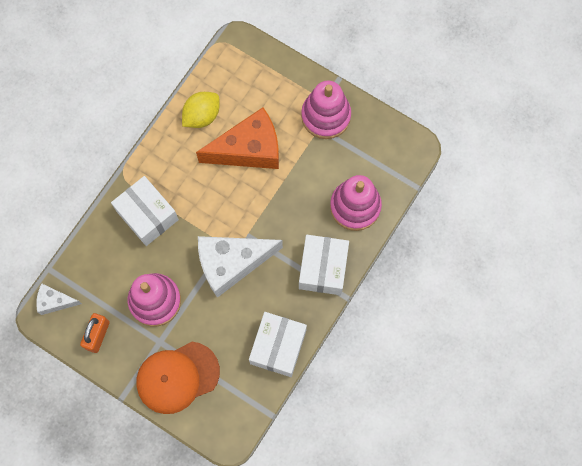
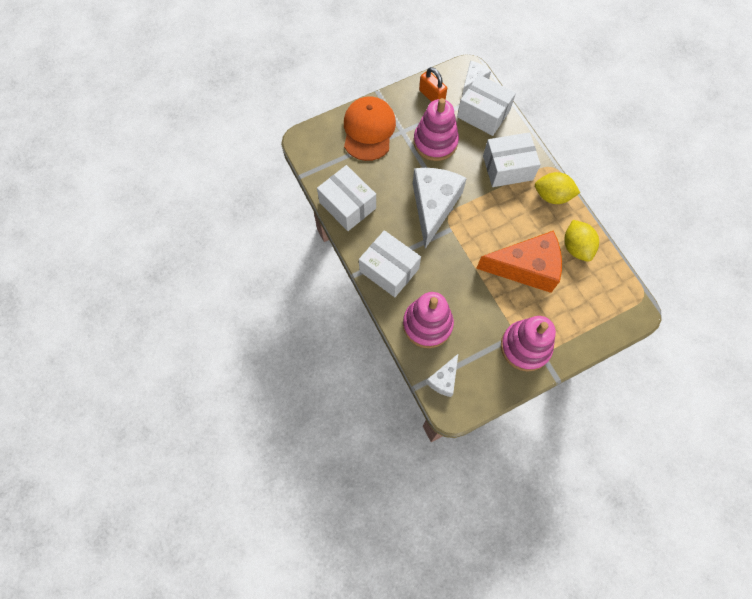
camera: 120 degrees right, 5 degrees down
(93, 270) = (483, 114): none -> white box
(157, 160) = (552, 196): none -> yellow lemon
(249, 149) = (526, 268): orange cheese -> orange cheese turned 105 degrees counterclockwise
(396, 167) = (444, 379): none -> white cheese

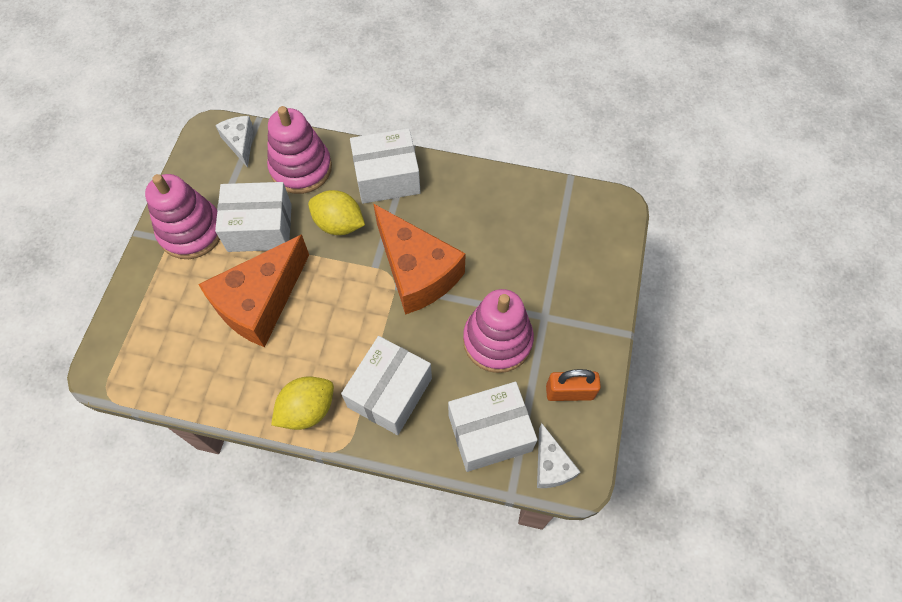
camera: 130 degrees right, 5 degrees down
(347, 205) = (494, 193): white box -> white box (260, 227)
(368, 130) = (576, 282): orange cap -> none
(433, 206) = (416, 272): white cheese -> orange cheese
(576, 247) = (226, 376): yellow lemon -> yellow lemon (339, 224)

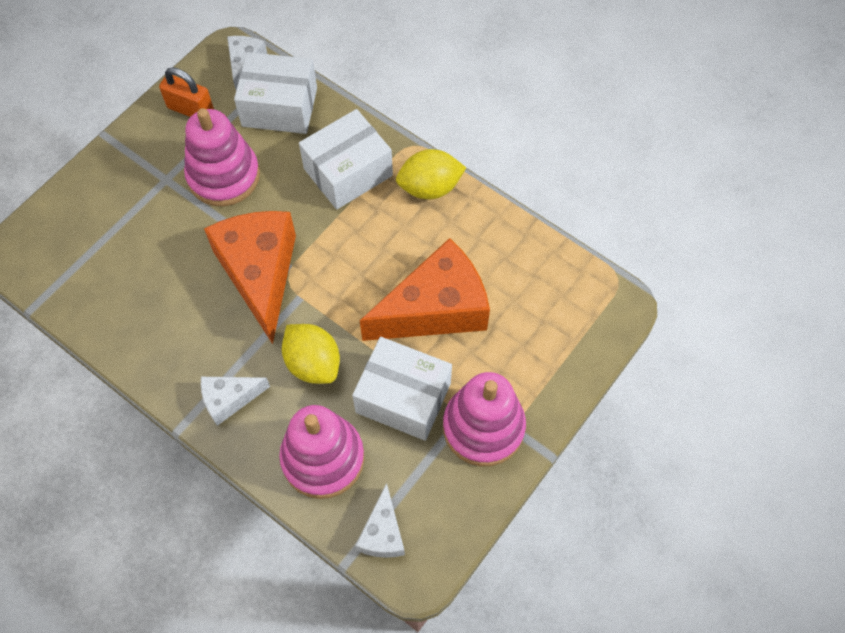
camera: 155 degrees left, 0 degrees up
(387, 177) = (229, 399): white box -> white cheese

